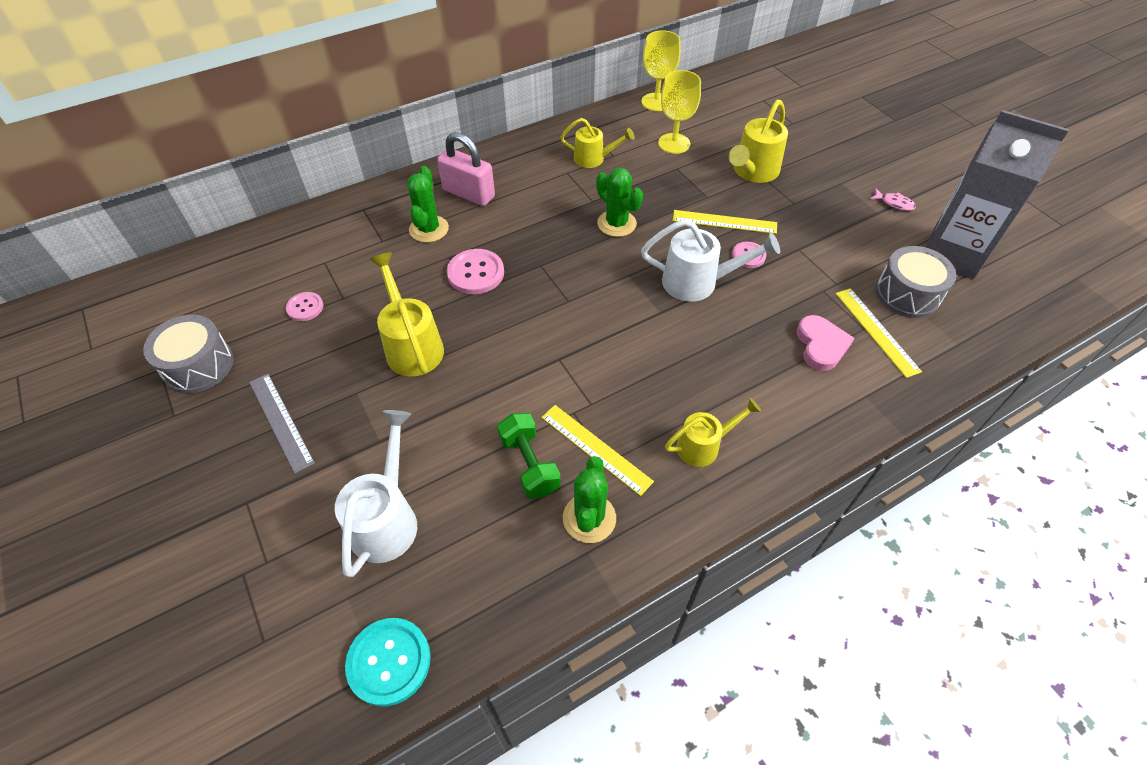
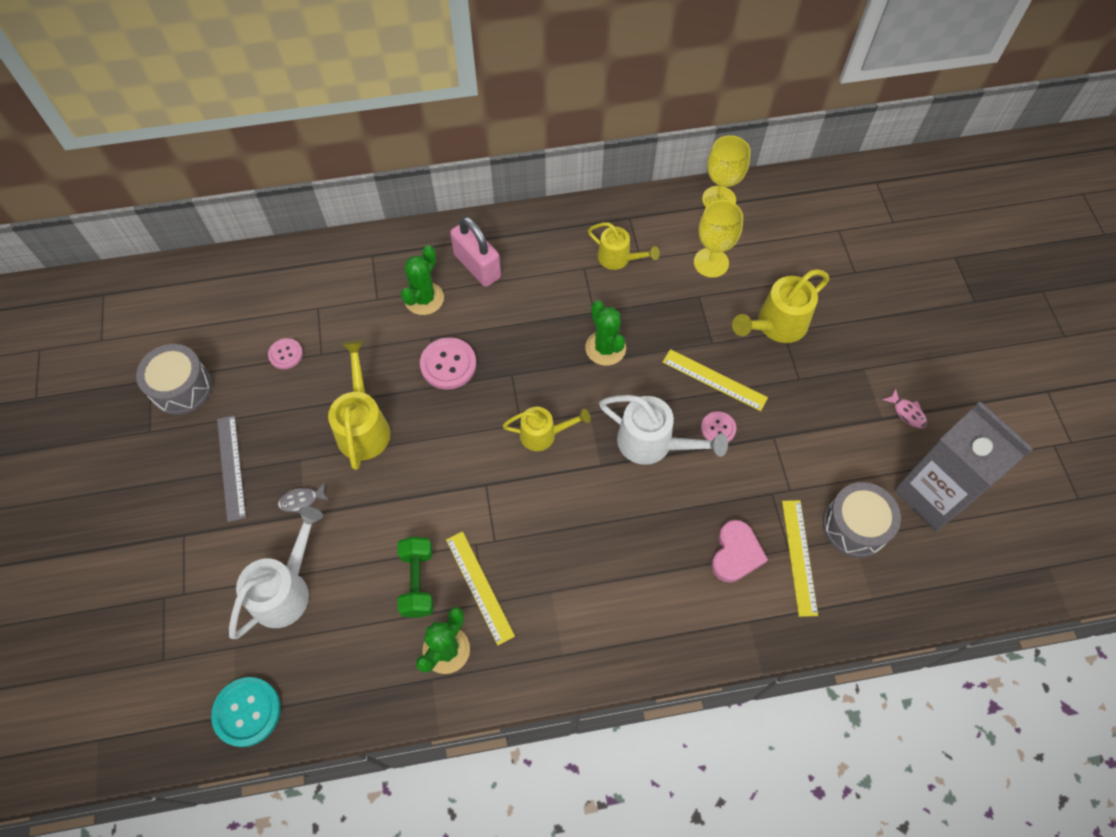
camera: 20 degrees right, 10 degrees up
(372, 429) = (301, 500): none -> grey fish
(703, 446) = (574, 618): yellow watering can -> yellow watering can (543, 434)

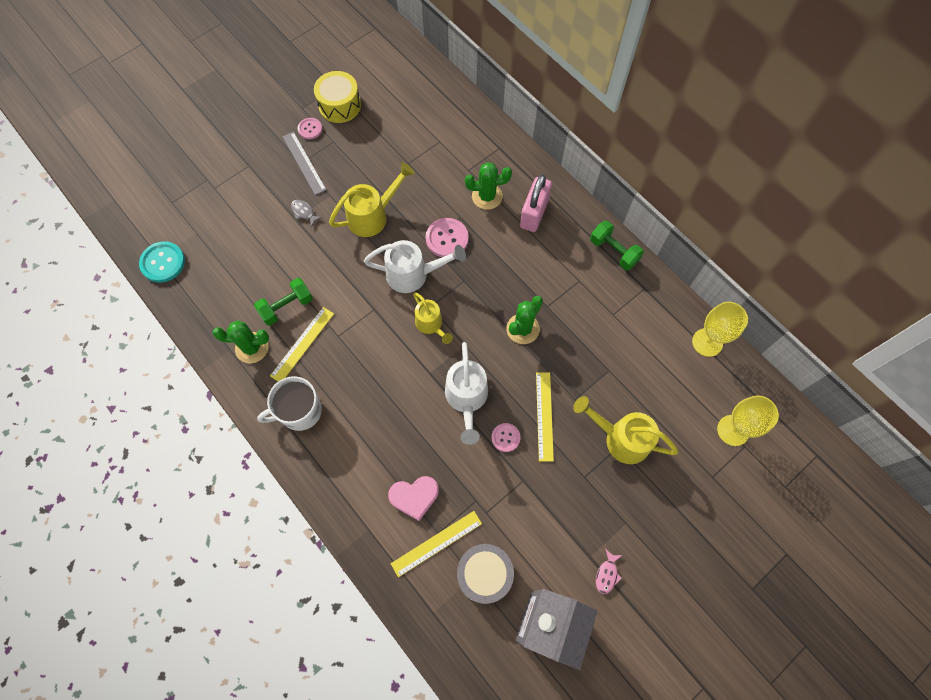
camera: 60 degrees right, 5 degrees up
(181, 387) = (339, 105): grey drum -> yellow drum
(231, 467) = (304, 163): grey ruler -> grey ruler turned 75 degrees counterclockwise
(285, 354) = (395, 144): pink button -> pink button (310, 129)
(286, 590) = (244, 238): white watering can -> white watering can (413, 274)
(564, 631) = (299, 411): none -> white mug
(571, 220) = (613, 251): none -> green dumbbell
(618, 258) = (603, 299): yellow watering can -> none
(711, 262) = (645, 364): yellow goblet -> yellow goblet (733, 430)

